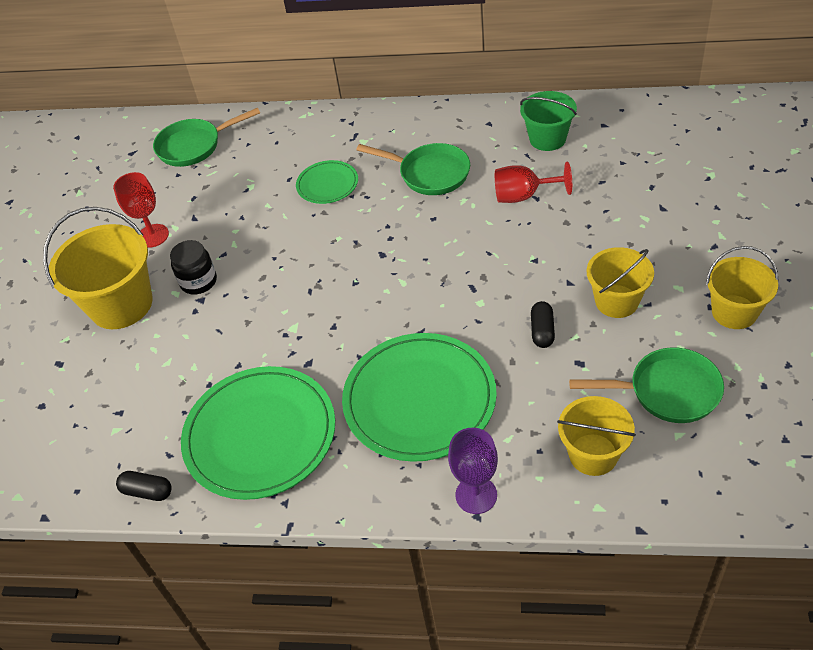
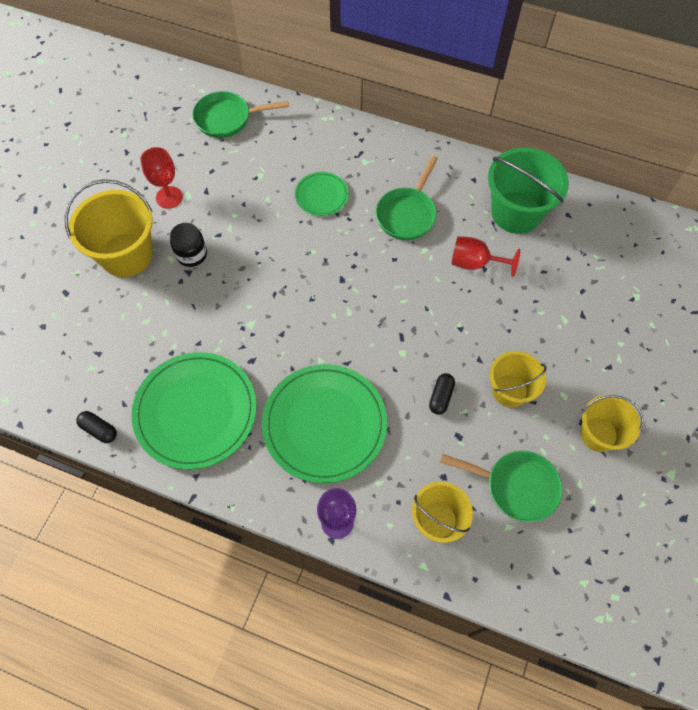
camera: 10 degrees right, 15 degrees up
(430, 174) = (407, 214): green pan -> green pan turned 75 degrees clockwise
(547, 139) = (516, 212): green bucket -> green bucket, size x1.58

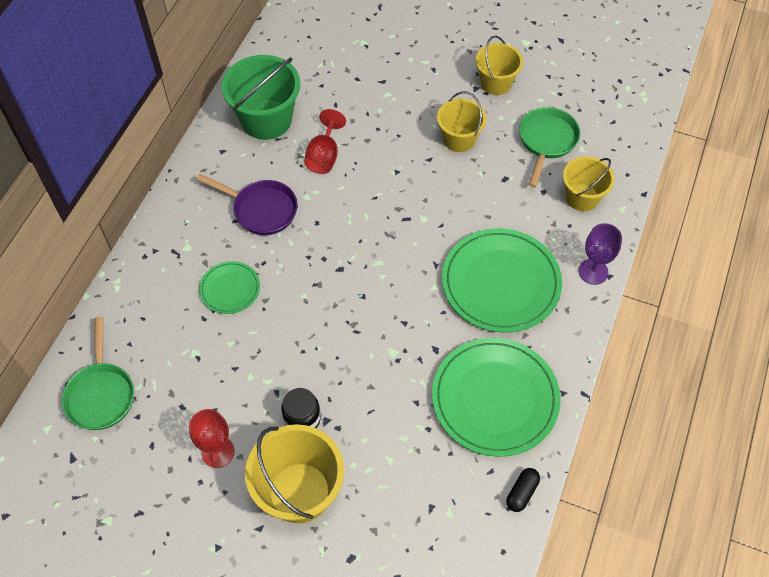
camera: 90 degrees left, 5 degrees down
(407, 214) = (261, 210): green pan -> purple pan
(441, 397) = (468, 190): black capsule -> none

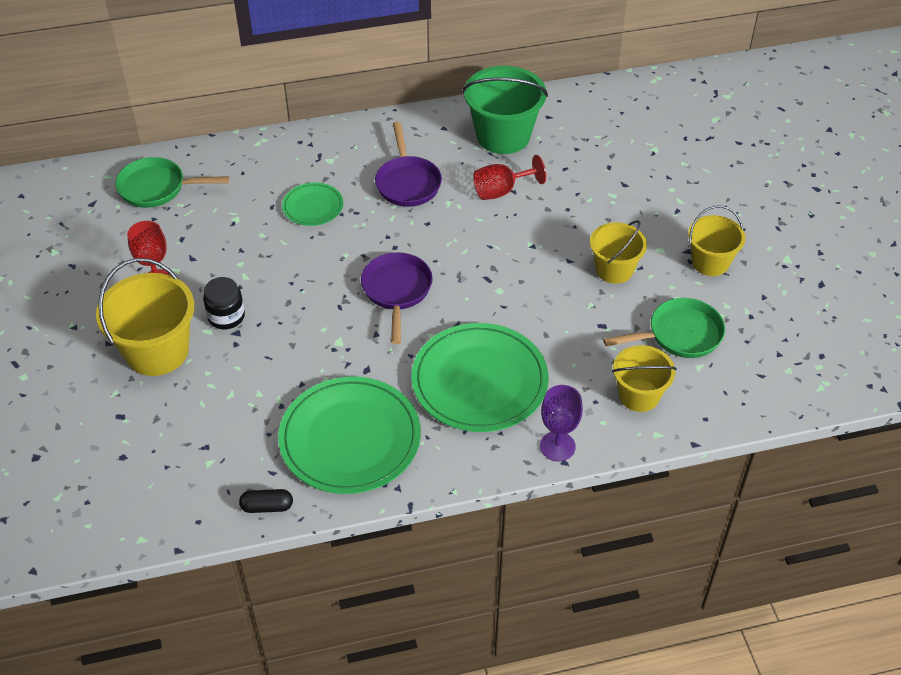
camera: 55 degrees right, 10 degrees down
(101, 394) = (157, 188): green pan -> green pan turned 45 degrees clockwise
(371, 283) = (397, 291): none -> purple pan

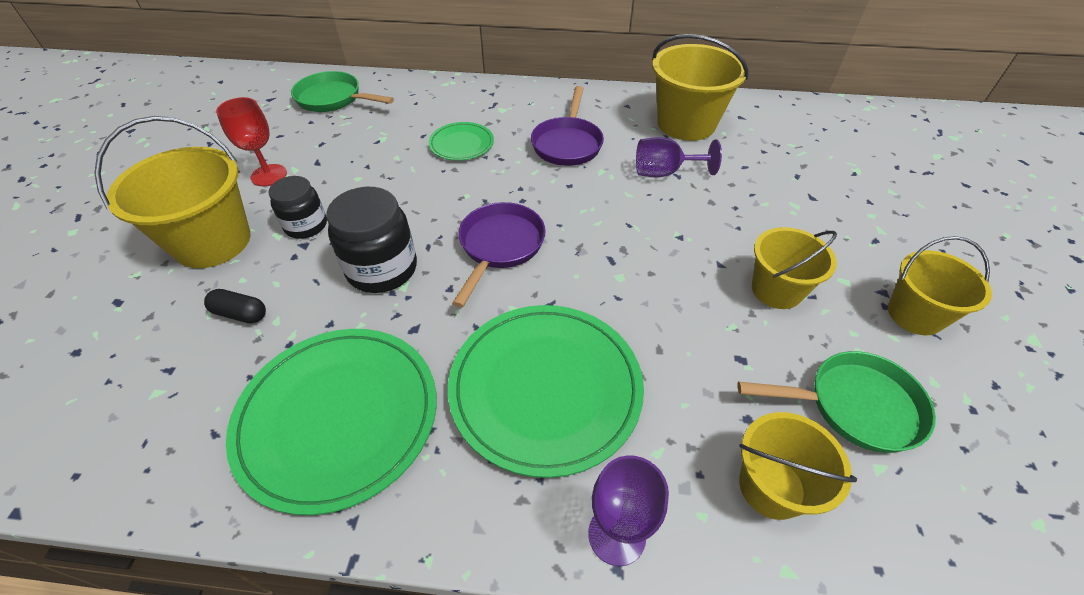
camera: 20 degrees right, 0 degrees up
(267, 507) = (170, 486): black capsule -> black capsule (240, 314)
(314, 334) = (382, 269): none -> black jar
(501, 191) = (664, 173): red goblet -> purple goblet
(503, 136) = (686, 124): green bucket -> yellow bucket

